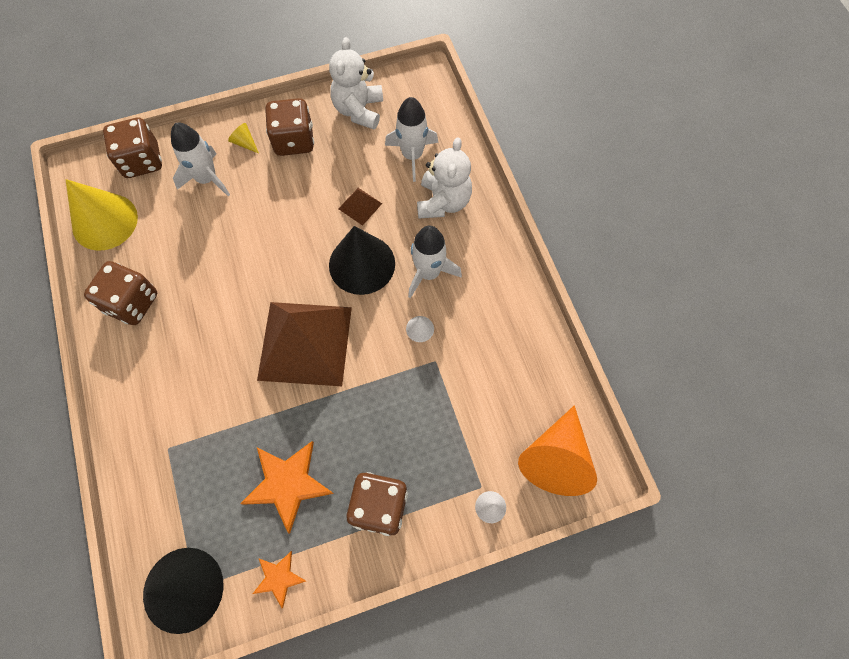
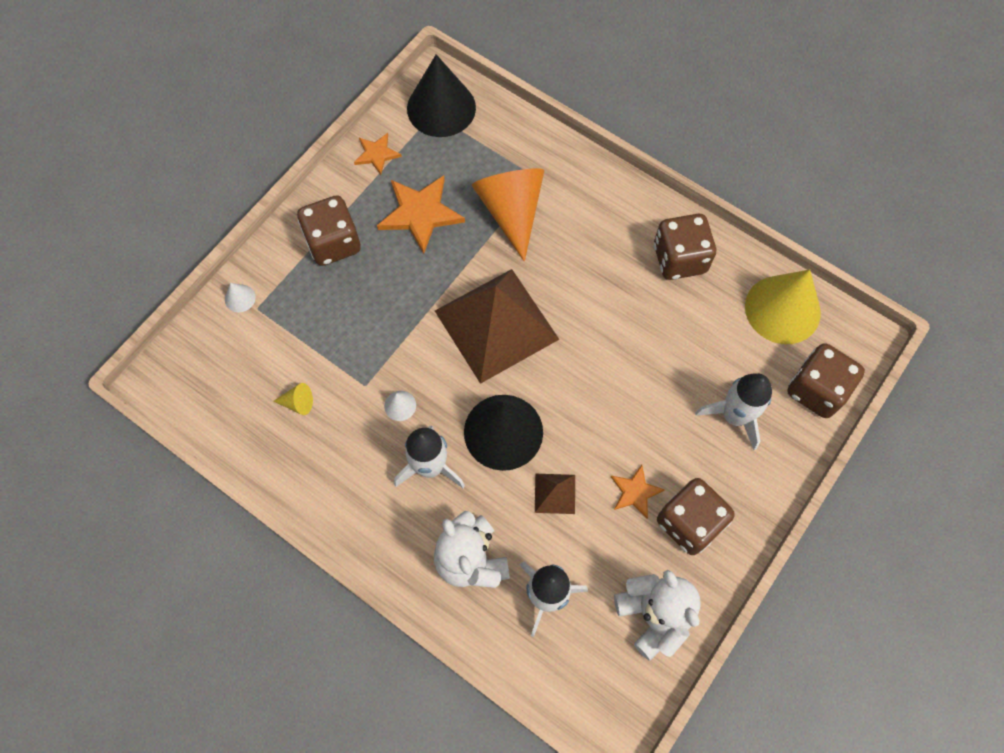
camera: 145 degrees right, 0 degrees up
(245, 143) = (737, 483): yellow cone -> yellow cone (298, 403)
(310, 176) = (635, 492): none -> orange star
(556, 458) = (202, 371): orange cone -> orange cone (511, 212)

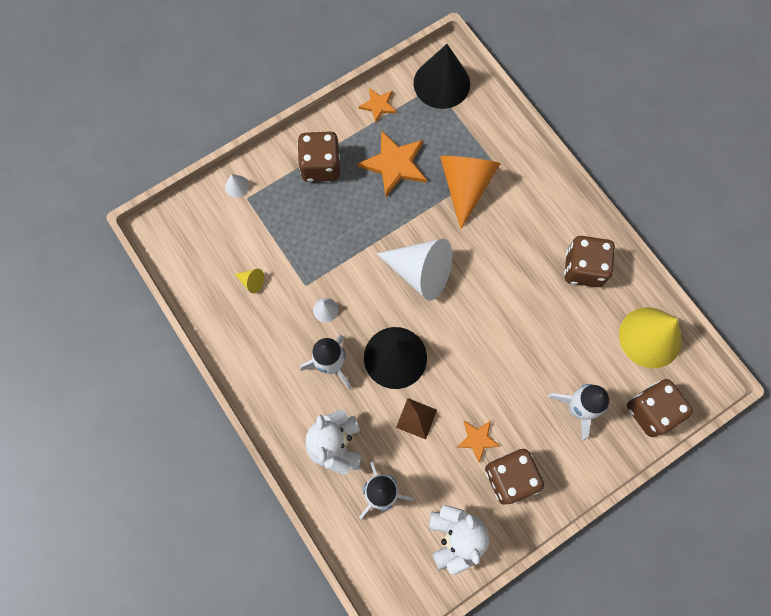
camera: 20 degrees right, 5 degrees up
(496, 325) = (420, 272): brown pyramid -> white cone

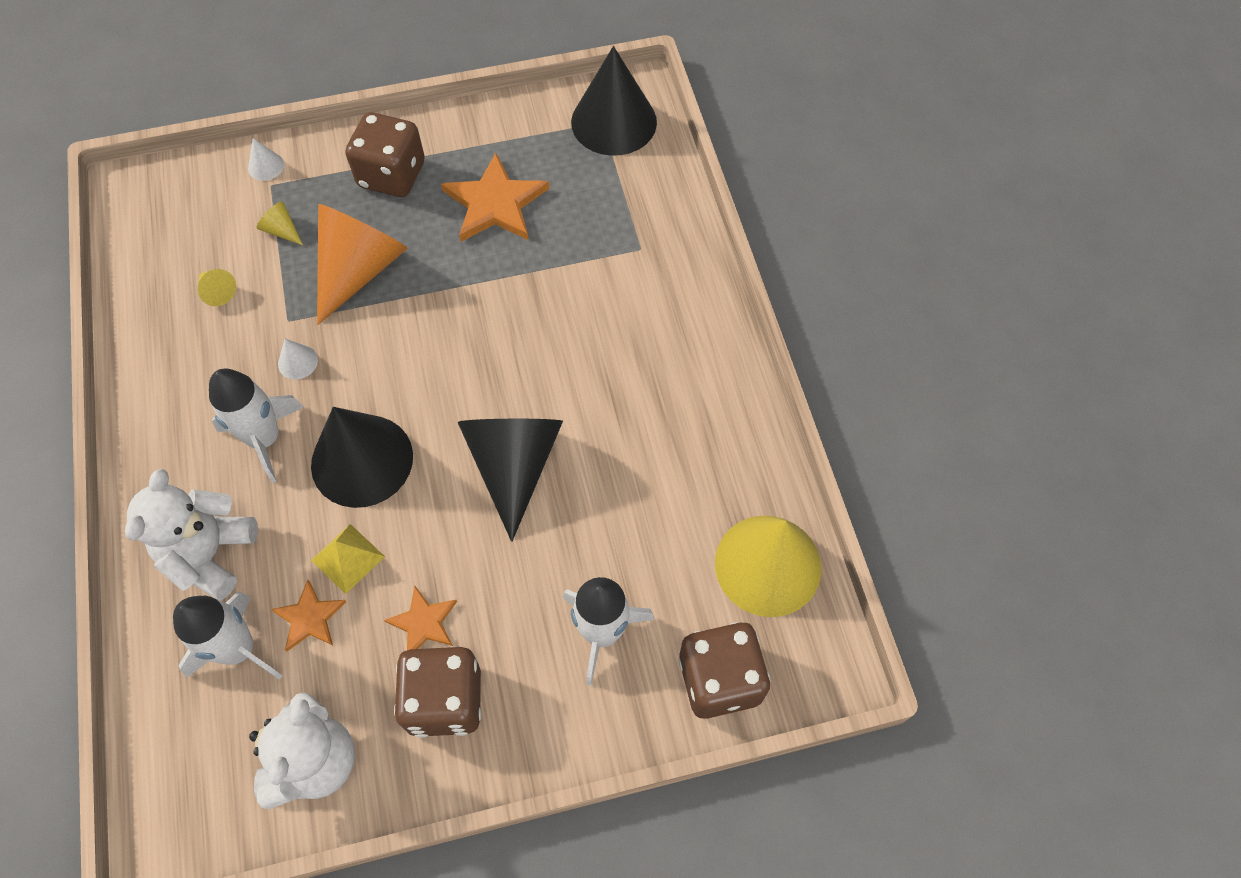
camera: 20 degrees right, 10 degrees down
(270, 227) = (282, 230): none -> yellow cone
(378, 105) = (511, 124): orange star -> orange star (310, 618)
(416, 418) = (348, 558): brown pyramid -> yellow pyramid
(420, 272) = (459, 355): white cone -> none
(465, 186) = (582, 262): orange cone -> orange cone (359, 270)
(484, 329) = (514, 466): none -> black cone
(583, 268) = (706, 429): brown dice -> none

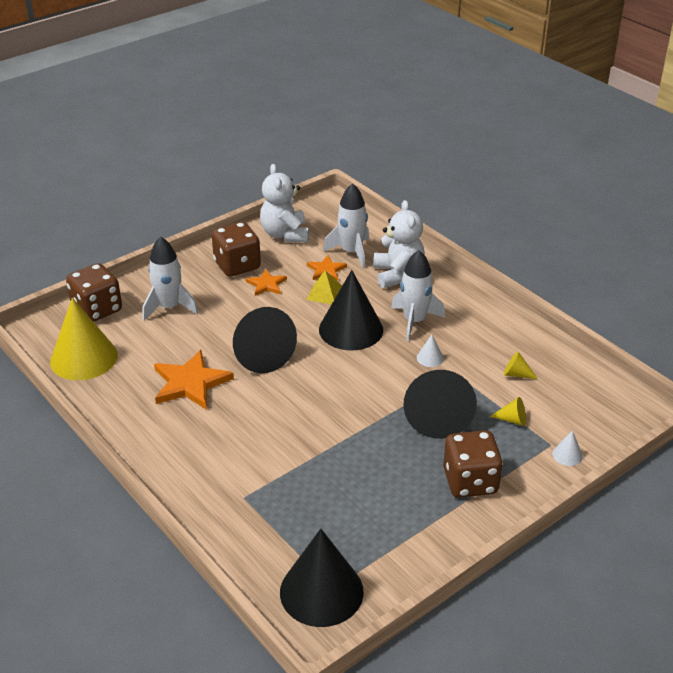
camera: 155 degrees right, 25 degrees down
(359, 270) = (437, 415): orange cone -> black cone
(495, 203) = (375, 489): orange star -> orange star (190, 383)

